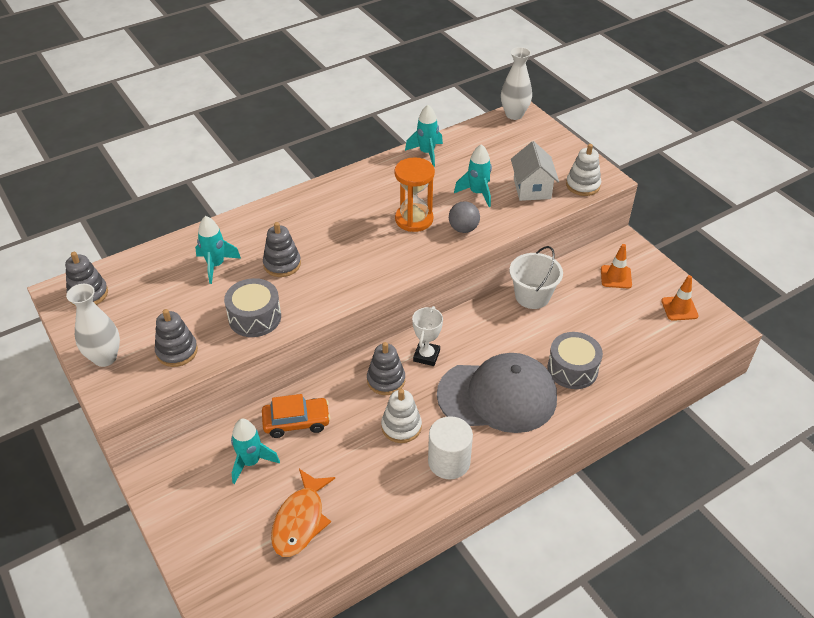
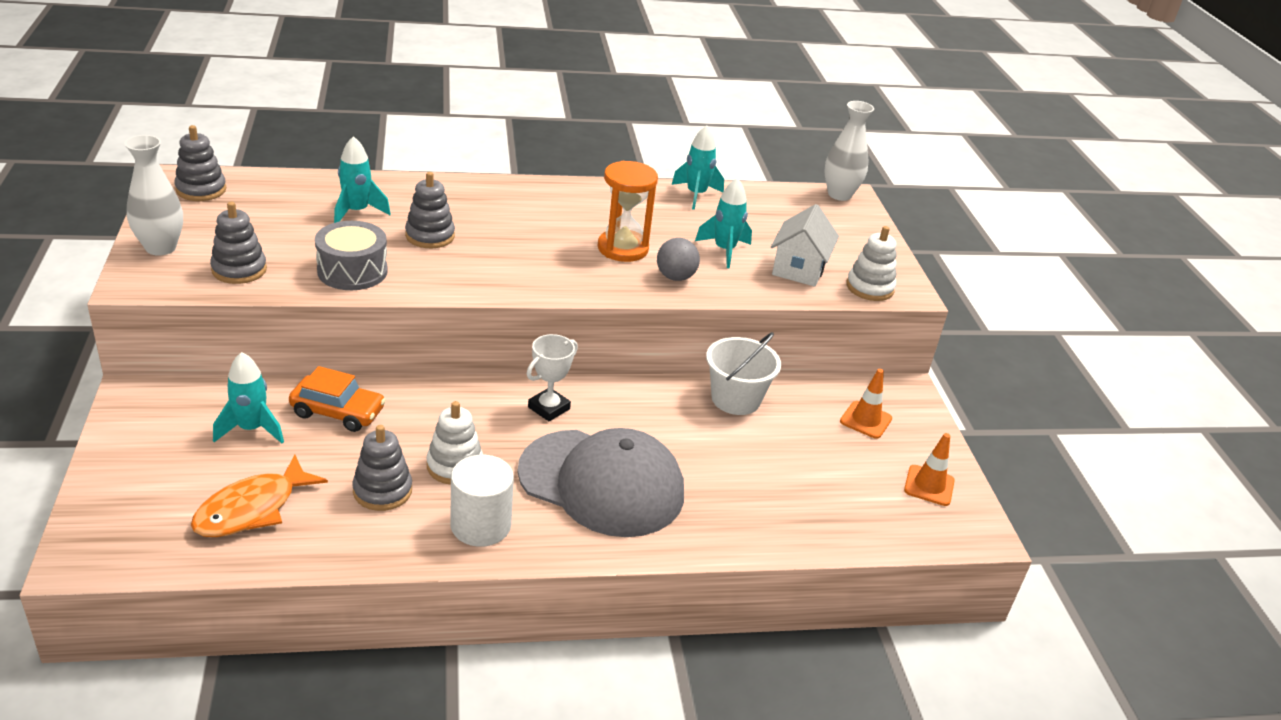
camera: 20 degrees right, 10 degrees down
(386, 380) = (478, 413): grey stacking toy -> grey stacking toy (382, 491)
(572, 369) = (724, 493): grey drum -> none

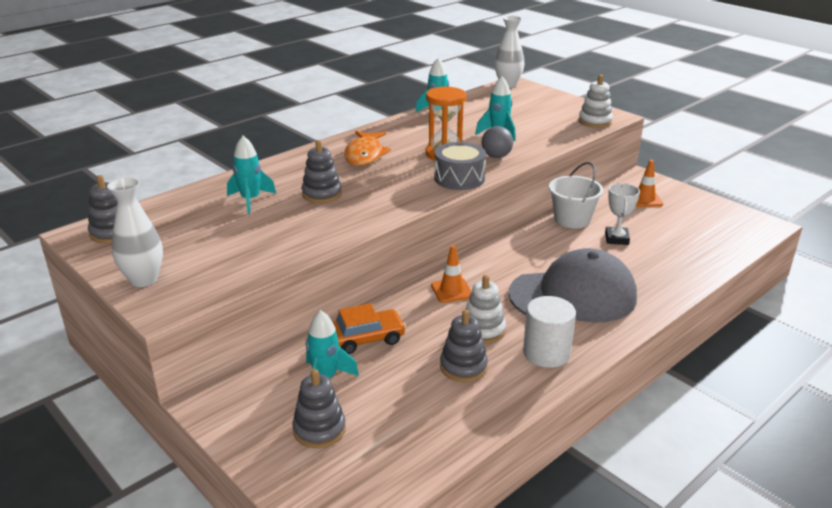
camera: 30 degrees left, 5 degrees down
(239, 270) = (227, 267): grey stacking toy -> grey stacking toy (319, 429)
(252, 509) = (400, 423): orange fish -> orange fish (365, 155)
(352, 271) = (306, 234): grey drum -> grey drum (459, 178)
(549, 408) = (486, 272): white trophy -> white trophy (616, 239)
(799, 269) = (548, 127): white house -> none
(929, 485) = (716, 215): orange traffic cone -> orange traffic cone (452, 290)

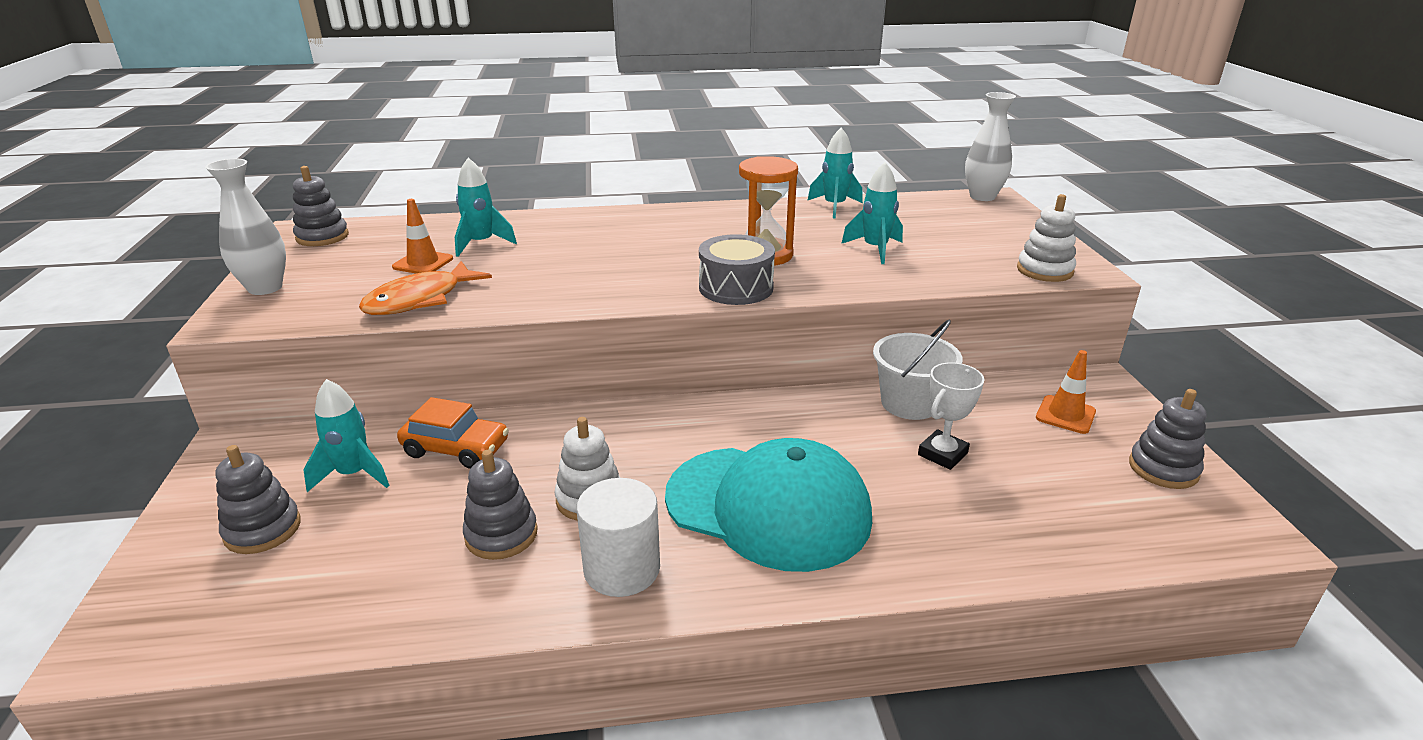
camera: 35 degrees right, 0 degrees up
(322, 194) = (557, 258): grey stacking toy -> grey stacking toy (1163, 469)
(365, 155) = (672, 231): orange fish -> orange fish (420, 299)
(452, 290) = (625, 433): orange traffic cone -> orange traffic cone (423, 263)
(496, 156) = (827, 275): grey ball -> none
(573, 295) = (768, 507): grey cap -> turquoise cap

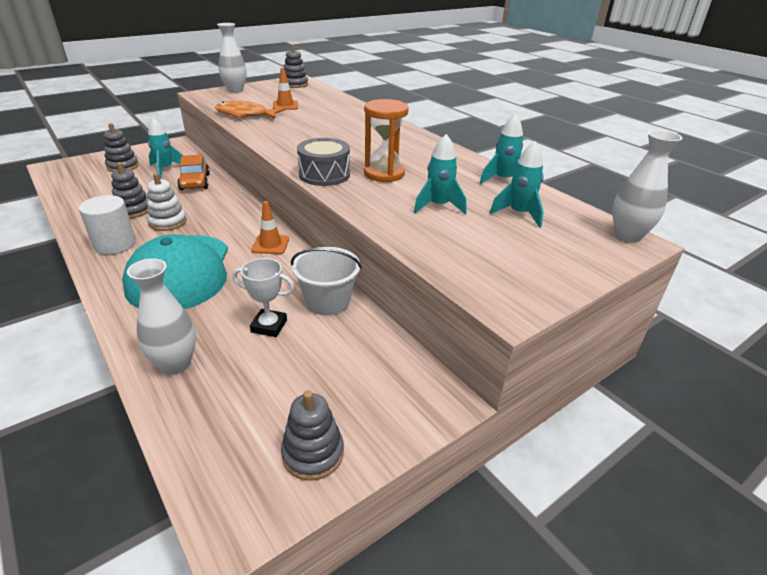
camera: 60 degrees right, 5 degrees up
(481, 244) = (319, 110): turquoise rocket -> turquoise rocket (519, 214)
(995, 540) = (175, 364): none -> white vase
(1044, 270) = (483, 284): white stacking toy -> none
(1065, 415) = (366, 382): orange traffic cone -> orange traffic cone (270, 244)

